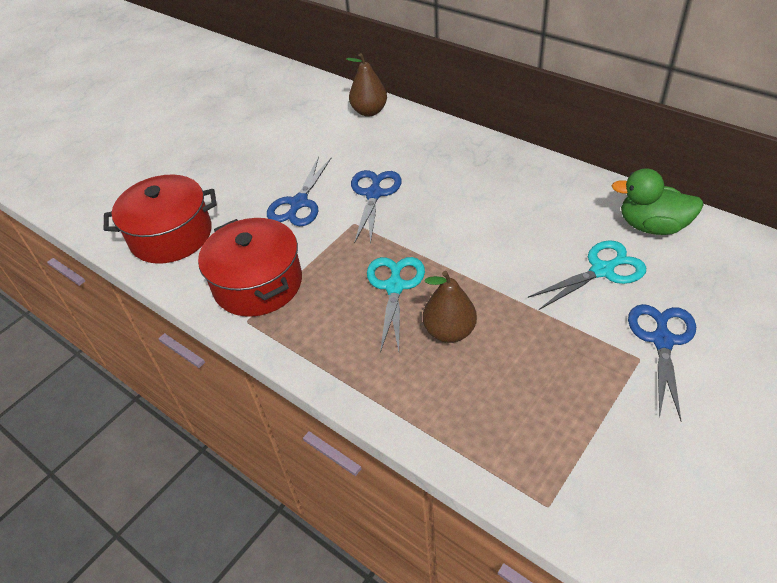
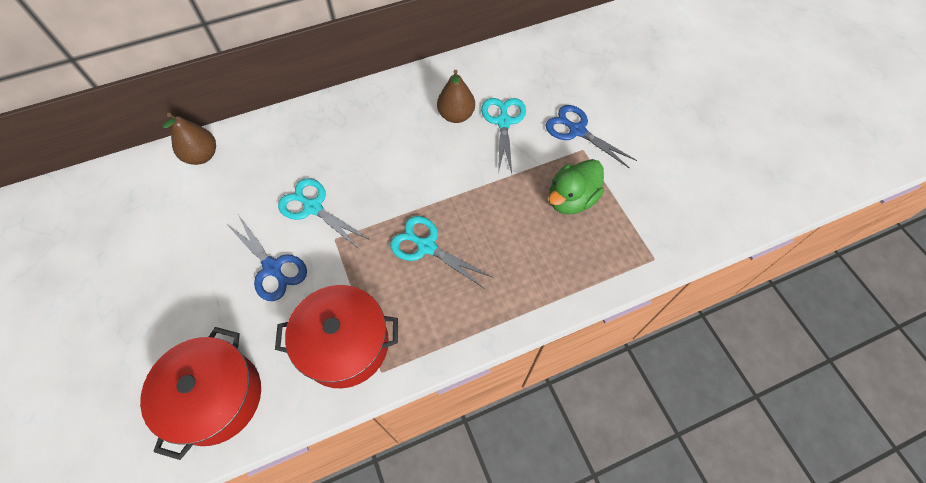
camera: 65 degrees left, 15 degrees up
(374, 194) = (313, 207): blue scissors -> turquoise scissors
(449, 331) = (493, 235): brown pear -> brown pear (456, 115)
(652, 226) = (487, 74): green duck -> green duck (571, 199)

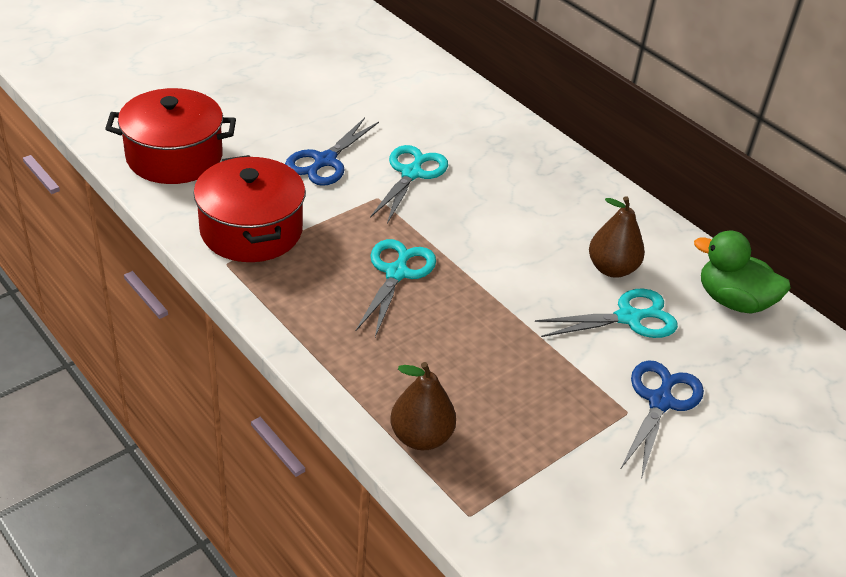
camera: 70 degrees right, 20 degrees down
(202, 156) = (441, 84): brown pear -> brown pear (421, 437)
(571, 199) = (531, 407): green duck -> green duck (733, 301)

